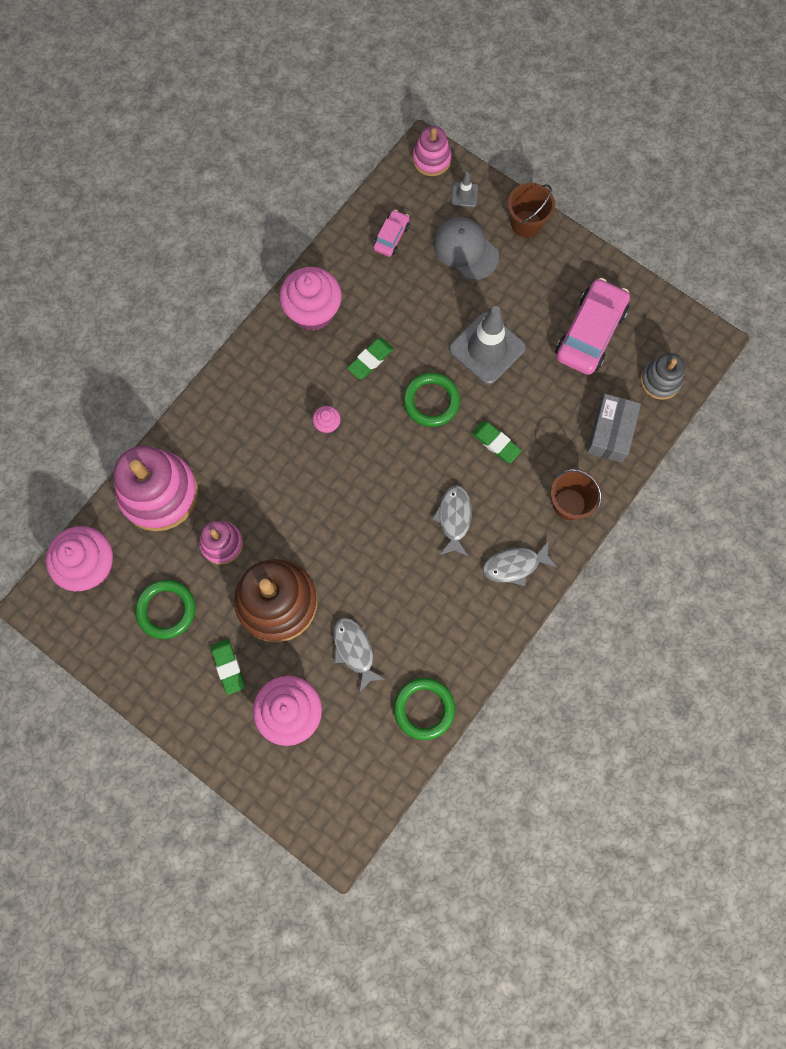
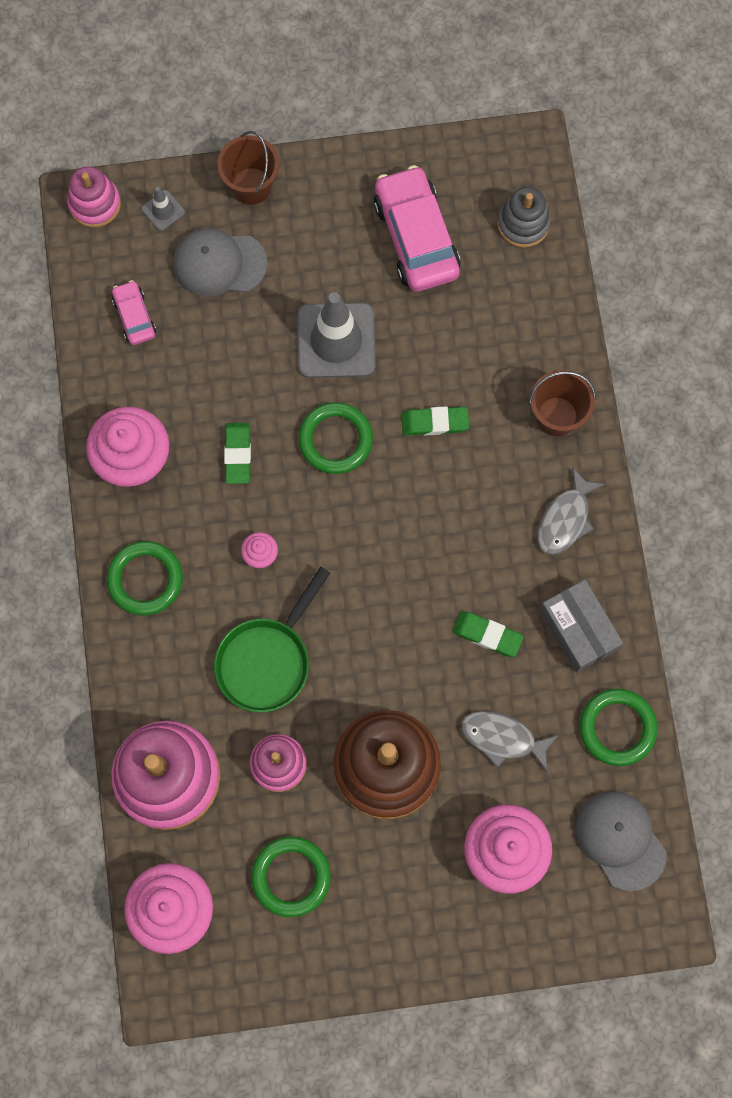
camera: 45 degrees left, 0 degrees up
(228, 667) = (404, 869): green eraser -> green eraser (487, 635)
(254, 379) = (145, 579): none -> green ring
(273, 483) = (267, 660): none -> green pan
(361, 772) = (620, 840): none -> grey cap
(454, 518) = (468, 529): grey fish -> none
(610, 432) = (527, 314): grey box -> grey box (578, 630)

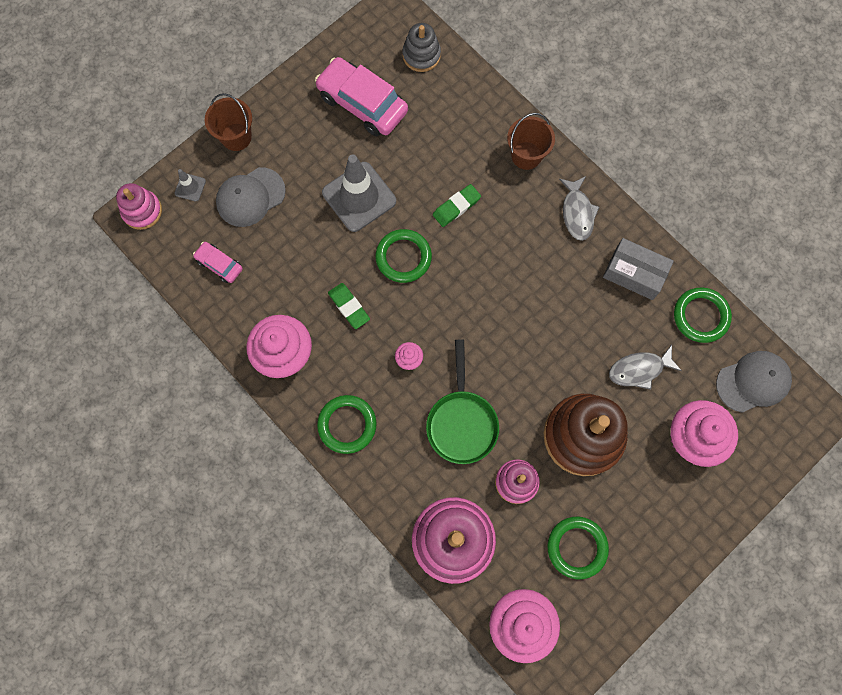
camera: 35 degrees left, 0 degrees up
(487, 635) = (583, 313): green eraser -> none
(620, 840) = (753, 382): grey cap -> grey cap turned 135 degrees clockwise

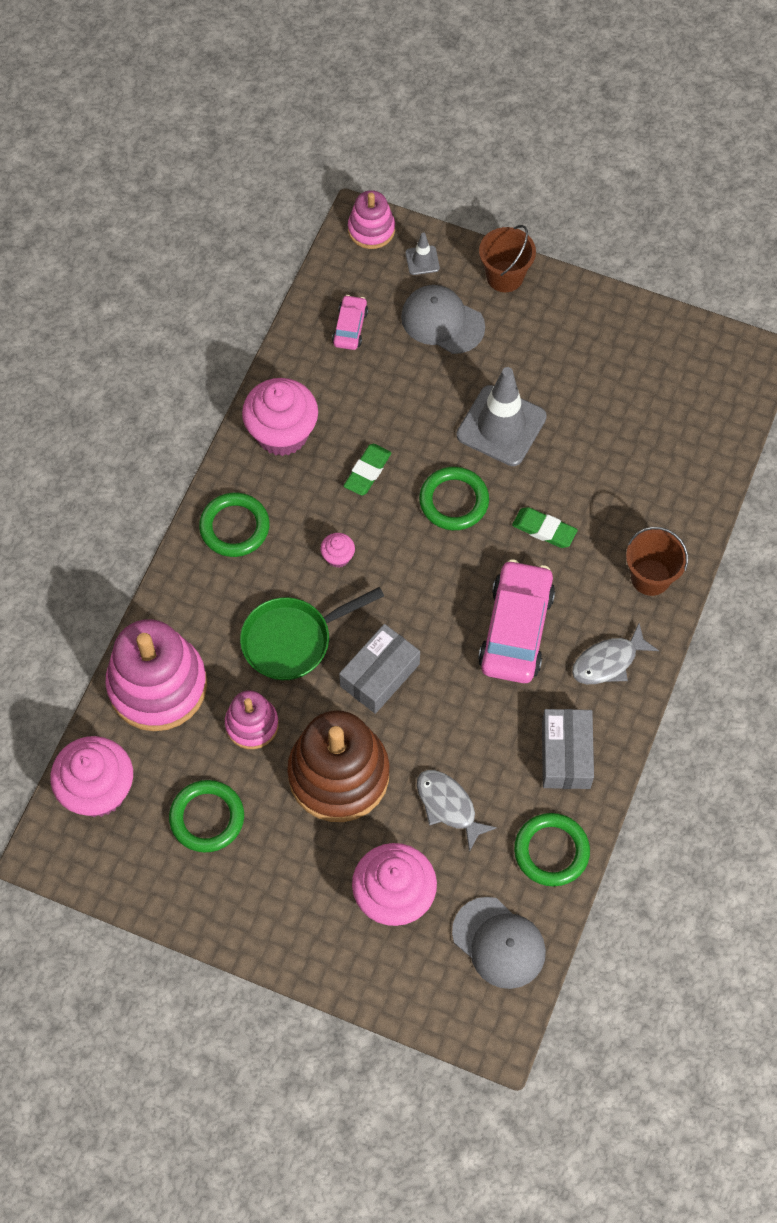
camera: 65 degrees right, 10 degrees down
(362, 104) = (616, 380): pink car -> pink car (516, 629)
(421, 55) = (713, 414): grey stacking toy -> none
(518, 372) = (379, 675): none -> grey box

